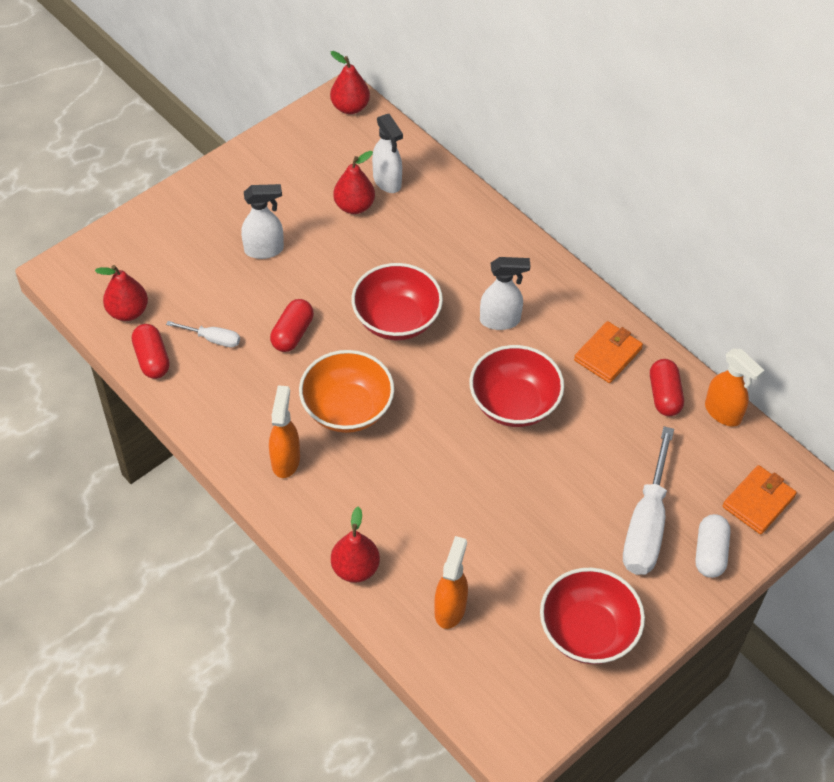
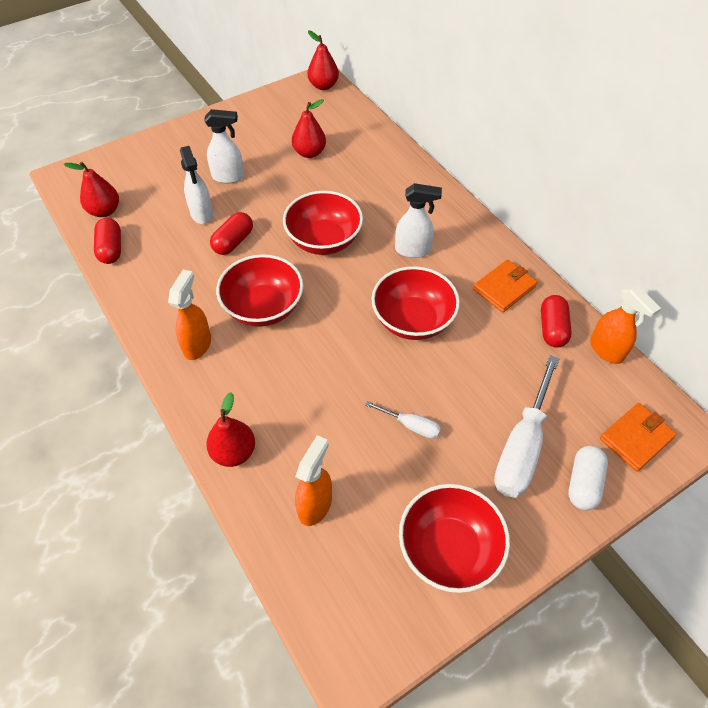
camera: 10 degrees right, 0 degrees up
(212, 339) = (165, 239): white screwdriver -> white screwdriver (410, 425)
(347, 409) = (263, 308): orange bowl -> red bowl
(387, 181) = (340, 138): white spray bottle -> white spray bottle (202, 214)

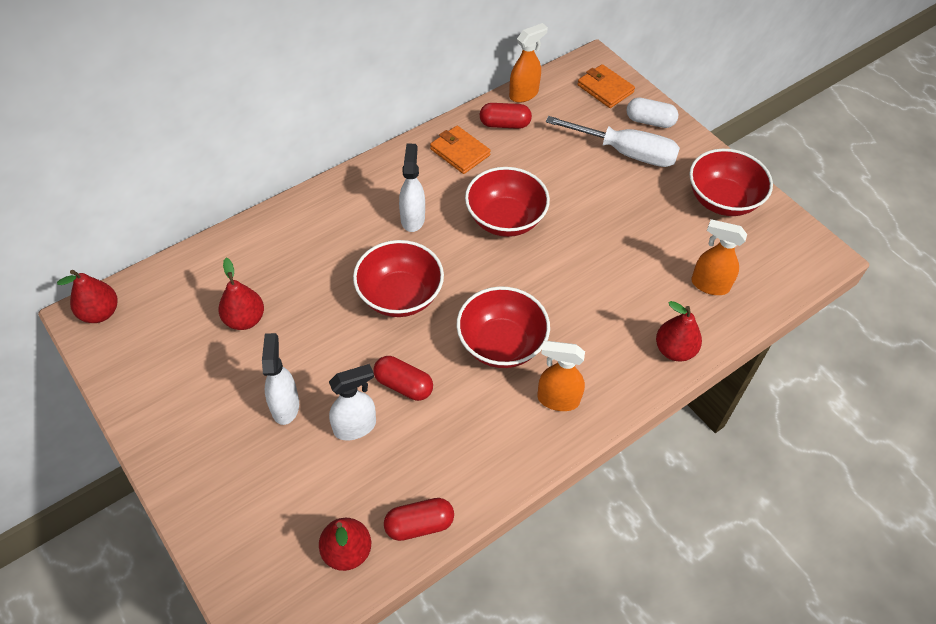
camera: 95 degrees left, 0 degrees up
(410, 425) = (620, 222): white screwdriver -> none

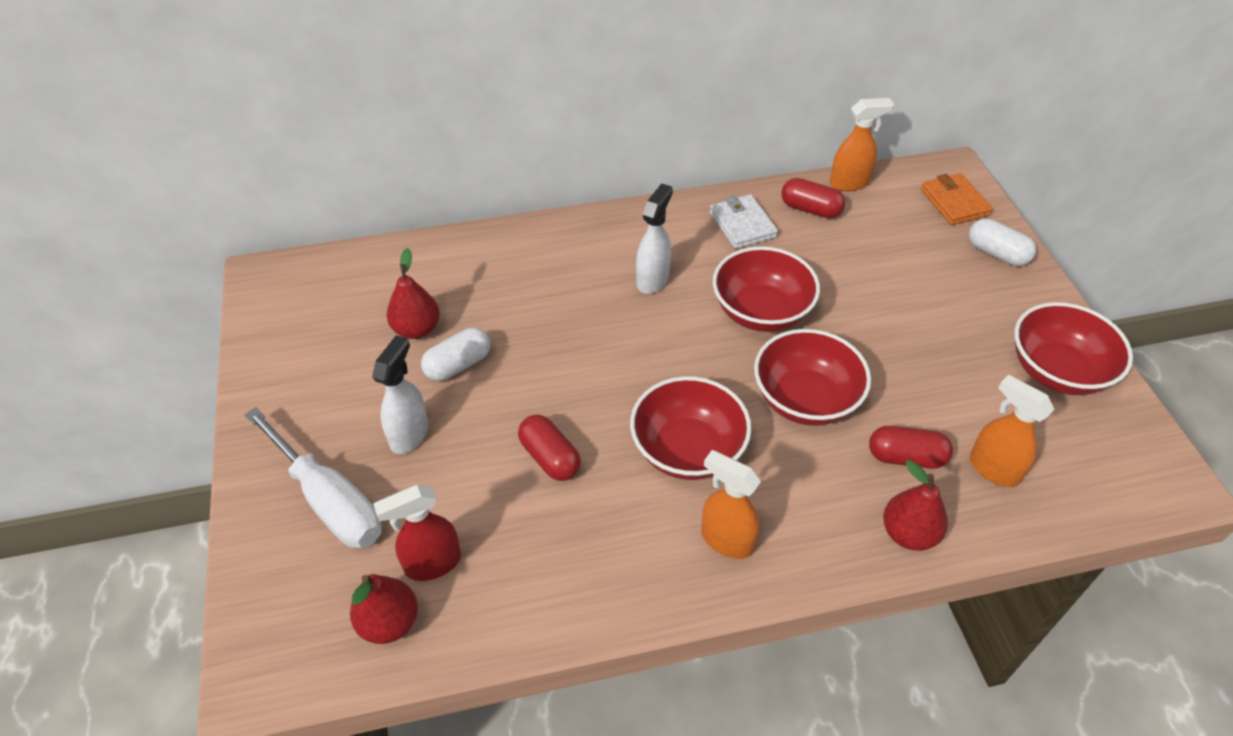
camera: 25 degrees right, 5 degrees down
(100, 313) = (280, 277): red pear -> none
(294, 337) = (458, 365): none -> white capsule
(355, 427) = (472, 484): white spray bottle -> none
(356, 497) = (432, 563): none -> red spray bottle
(400, 296) = (596, 358): red bowl -> red bowl (805, 400)
(419, 525) = (486, 625): red capsule -> red capsule (906, 457)
(460, 152) = (742, 225): orange wallet -> white wallet
(625, 152) = (948, 280): white screwdriver -> white screwdriver (328, 499)

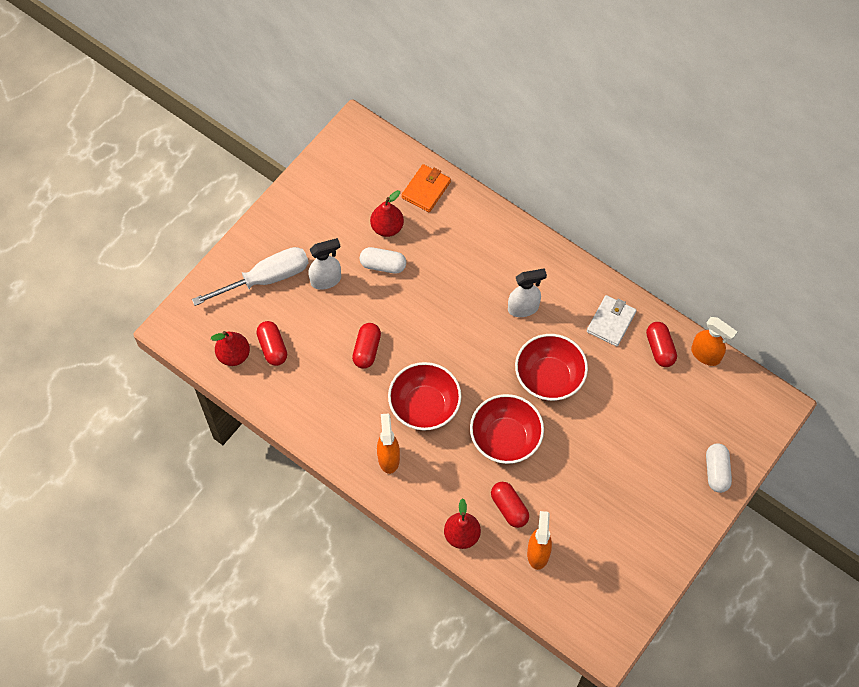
camera: 50 degrees right, 15 degrees up
(328, 499) = (265, 279): white screwdriver -> white screwdriver turned 120 degrees counterclockwise
(432, 563) = (272, 348): red spray bottle -> red capsule
(954, 202) = (744, 423): orange wallet -> orange wallet (426, 190)
(1056, 371) = (640, 551): red bowl -> none

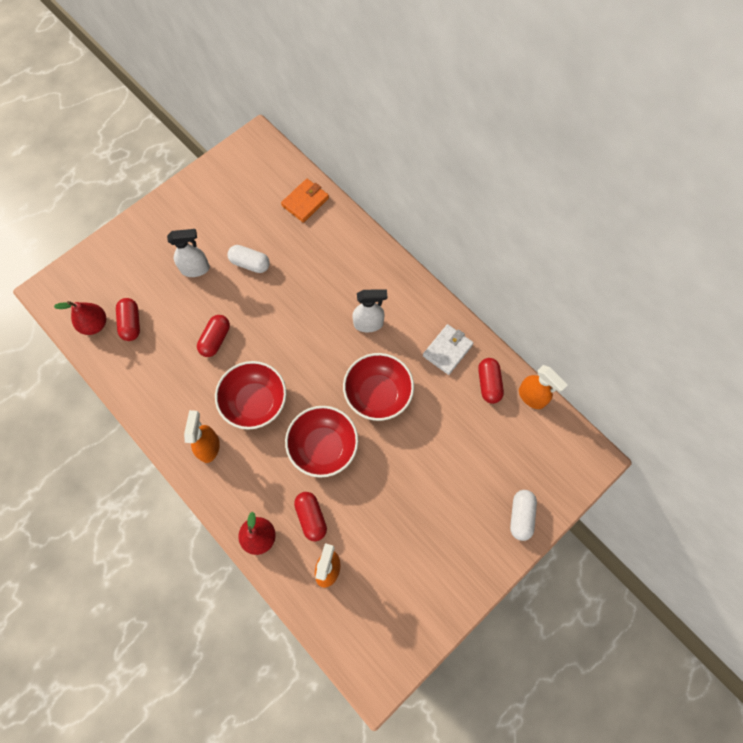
camera: 10 degrees right, 5 degrees up
(265, 279) = (142, 259): white screwdriver -> none
(387, 227) = (262, 230): red pear -> none

